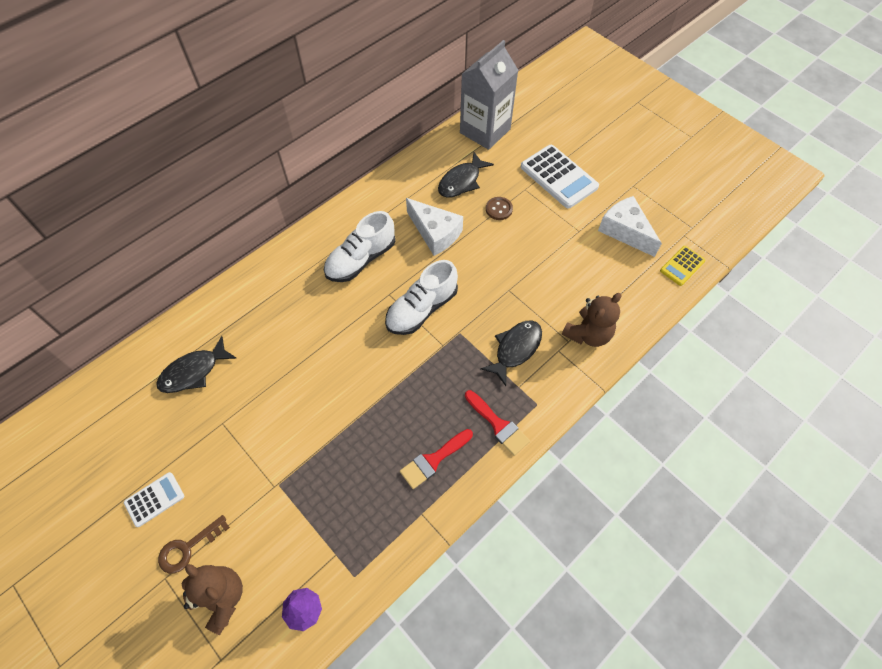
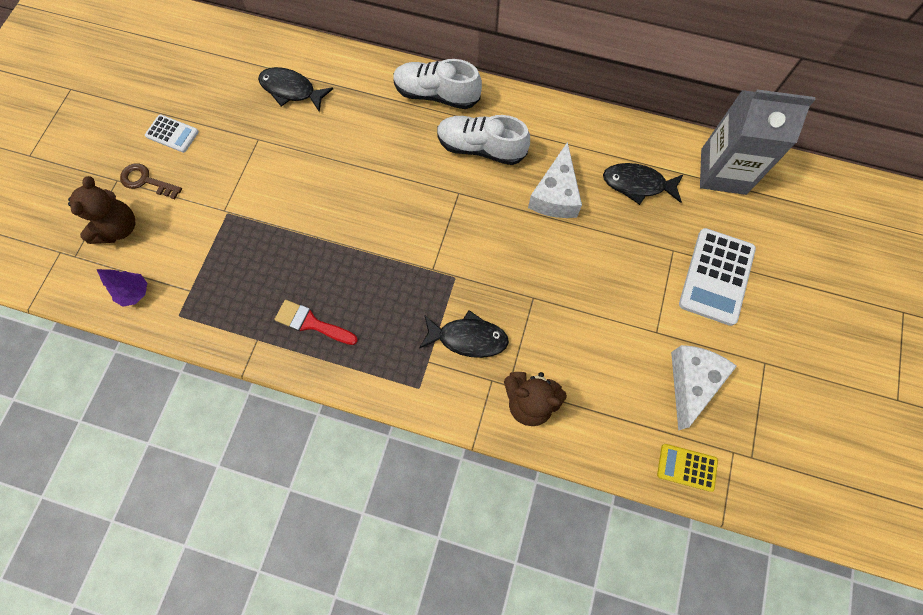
camera: 60 degrees right, 10 degrees up
(421, 309) = (460, 230): white shoe -> white shoe (436, 94)
(498, 425) = (376, 362): red brush -> none
(499, 209) = (627, 238): brown button -> none

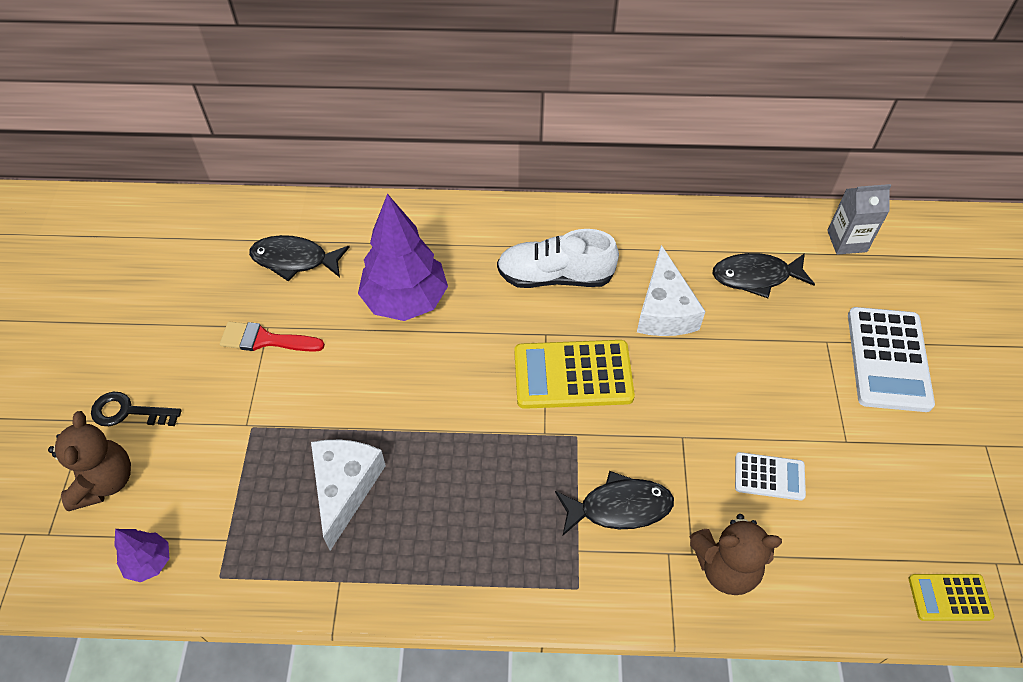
camera: 15 degrees left, 15 degrees down
(146, 181) = (128, 412): brown key -> black key
(172, 134) = (149, 345): white calculator -> white calculator (769, 477)
(311, 323) = (408, 540): red brush -> red brush (265, 340)
(363, 141) = (405, 300): none -> purple tree
(436, 94) = (479, 227): white shoe -> none
(468, 230) = (573, 375): none -> yellow calculator
(691, 382) = (911, 490): white cheese -> white cheese (345, 488)
(723, 171) = (847, 241): grey carton -> grey carton, size x0.56

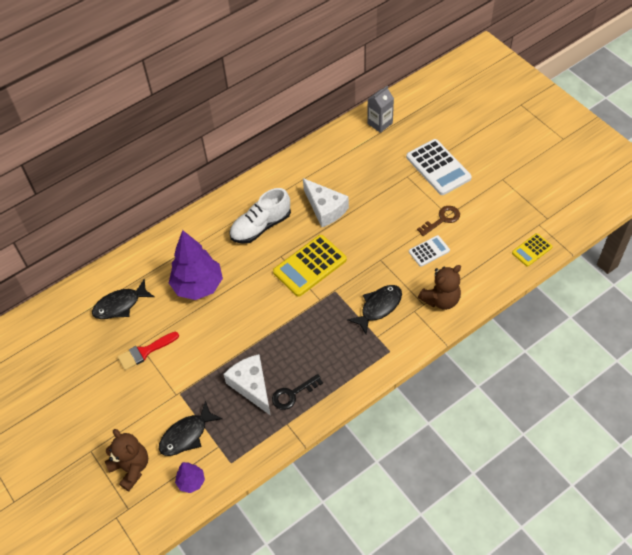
camera: 35 degrees left, 0 degrees up
(128, 412) = (109, 431): black key -> black key (293, 394)
(756, 277) = (353, 166): black fish -> black fish (187, 435)
(830, 442) = (442, 219): none -> brown key

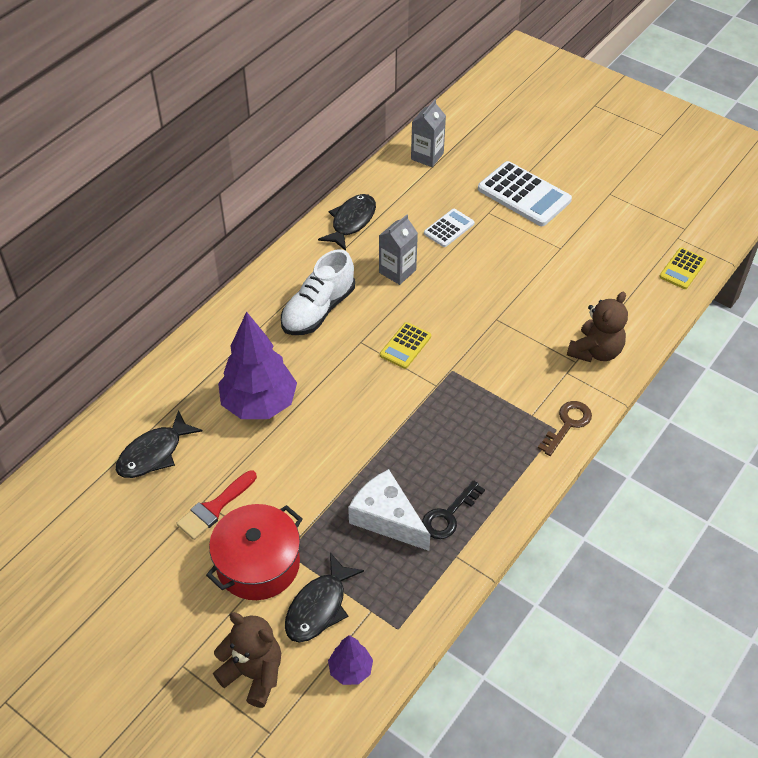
camera: 20 degrees left, 5 degrees down
(159, 396) = (258, 564): none -> red pot
(310, 266) = (405, 346): yellow calculator -> yellow calculator, size x0.55
(325, 209) = (397, 271): white cheese -> grey carton
(378, 307) = (519, 378): black fish -> black fish (351, 222)
(429, 251) = (555, 296): white calculator -> white calculator (449, 228)
(442, 219) = (555, 255): brown key -> brown key (567, 424)

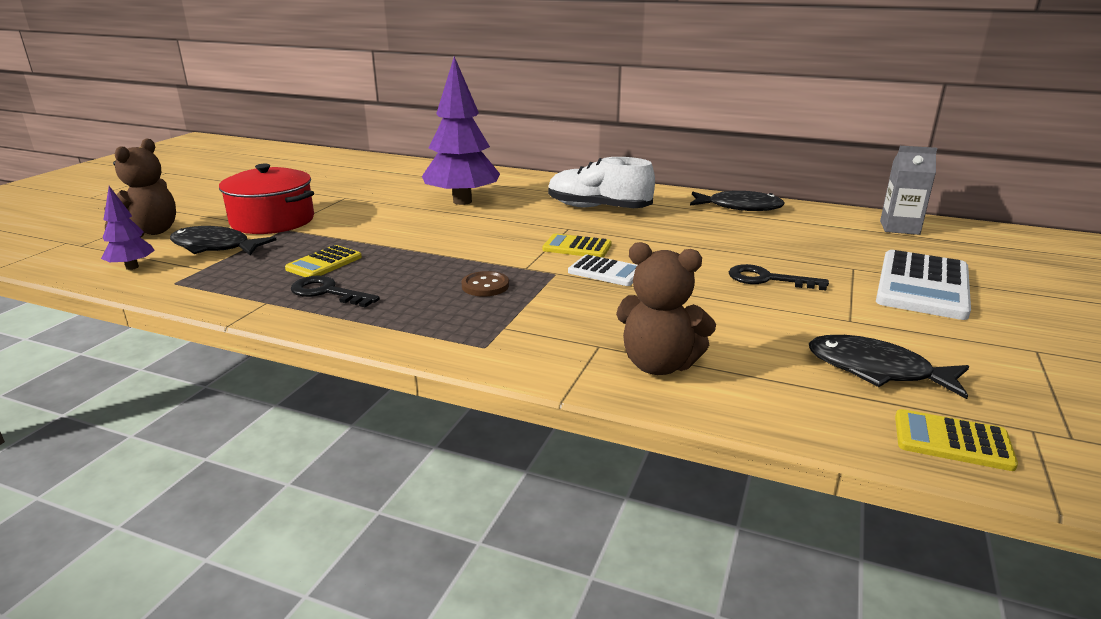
camera: 75 degrees right, 25 degrees down
(154, 453) = (395, 178): black fish -> black fish (876, 371)
(214, 508) = (337, 201): red brush -> none
(387, 518) = (324, 263): white cheese -> yellow calculator
(397, 271) = (689, 233): grey carton -> none
(449, 228) = (791, 250): white calculator -> white calculator (606, 272)
(463, 415) = (485, 286): none -> brown button
(494, 261) = (767, 279): none -> black key
(567, 424) = (497, 354): brown key -> none

